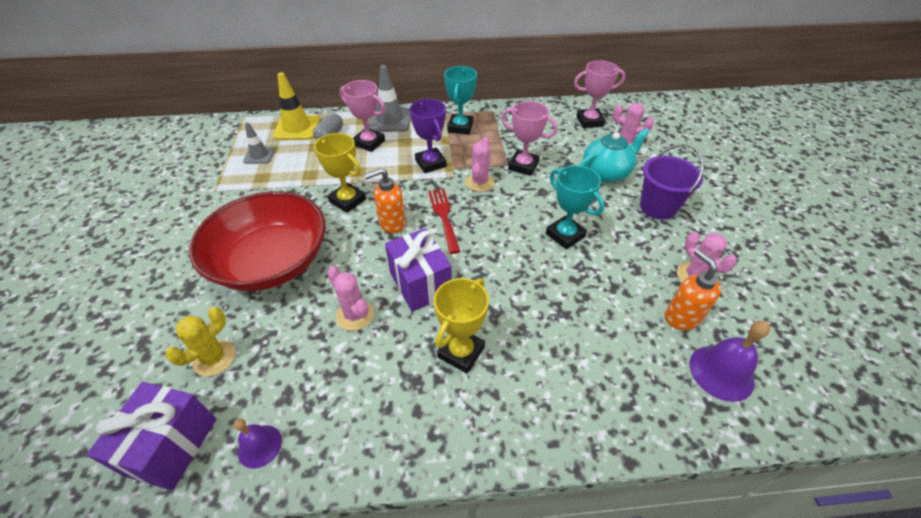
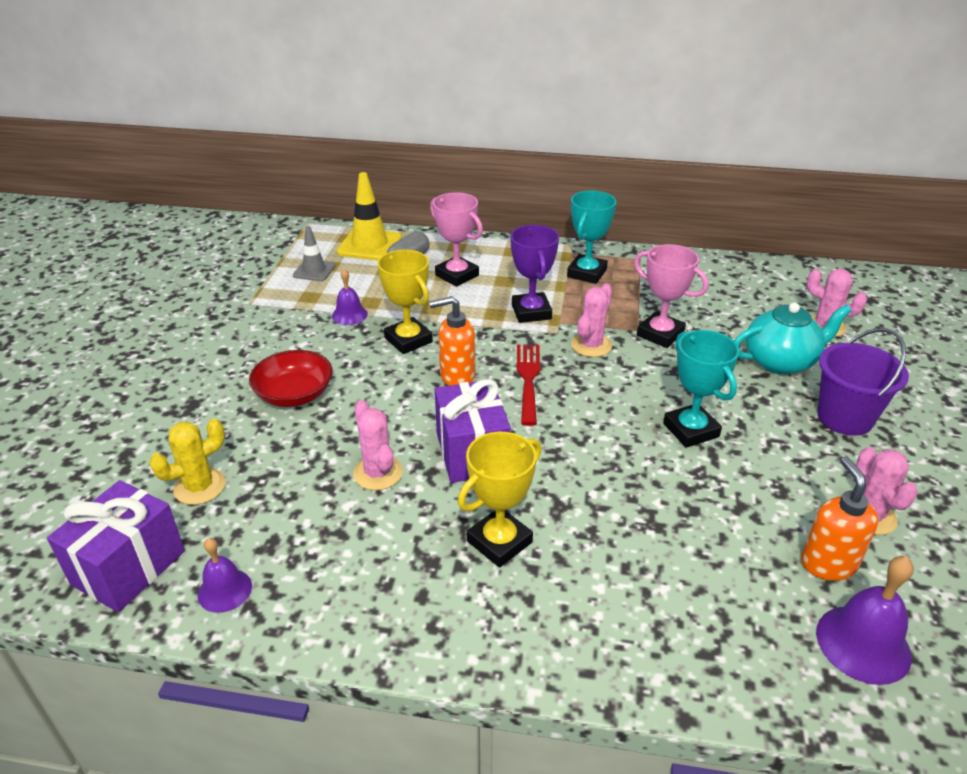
camera: 15 degrees right, 10 degrees down
(271, 262) = (294, 394): red bowl -> red bowl, size x0.51
(297, 187) = (349, 315): none -> purple bell
(390, 120) = (493, 251): grey traffic cone -> none
(589, 121) = (780, 291): pink trophy -> none

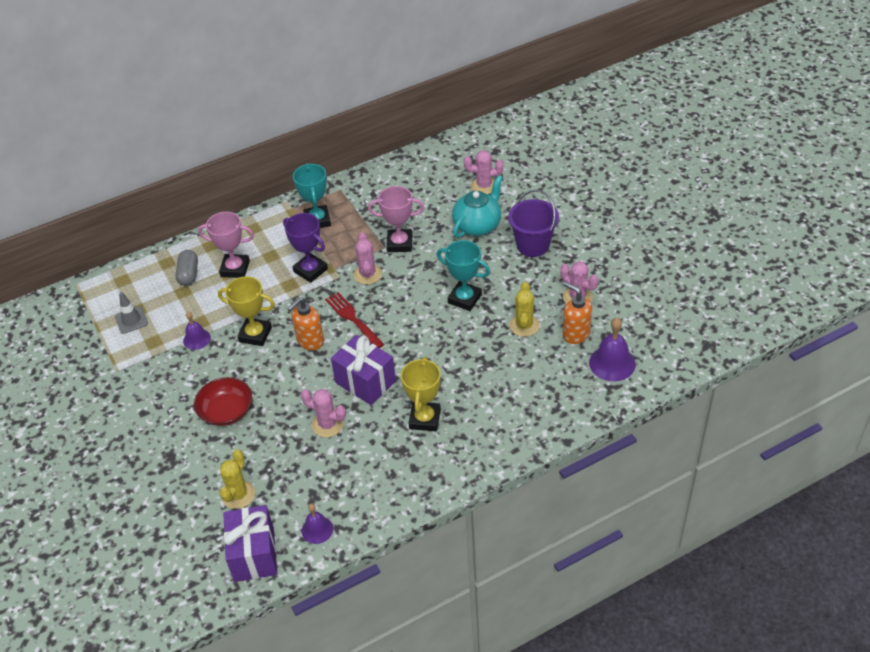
camera: 35 degrees left, 10 degrees up
(369, 245) = (146, 277): yellow traffic cone -> none
(751, 506) = (524, 325): none -> yellow cactus

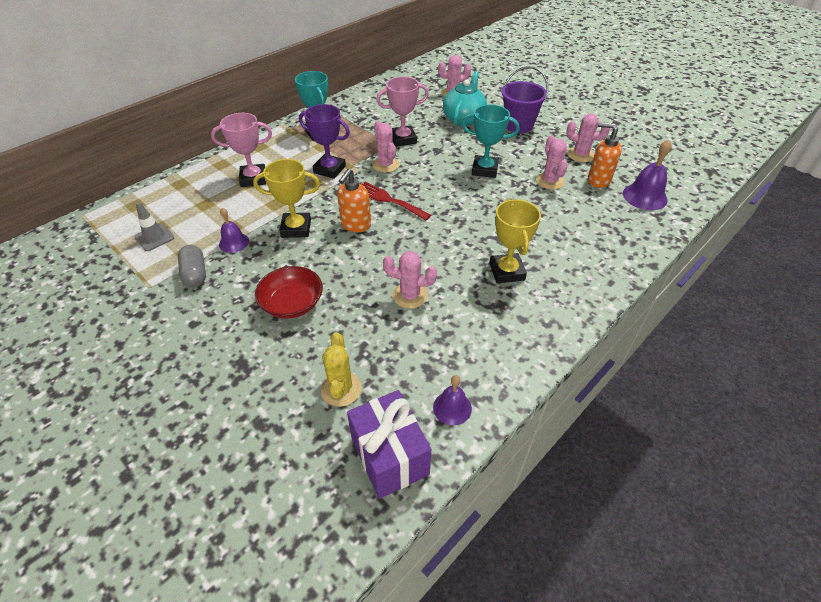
camera: 20 degrees left, 0 degrees up
(189, 274) = (206, 190): grey capsule -> grey capsule (195, 274)
(365, 382) = (429, 250): purple gift -> none
(524, 325) = (550, 181): yellow cactus -> pink cactus

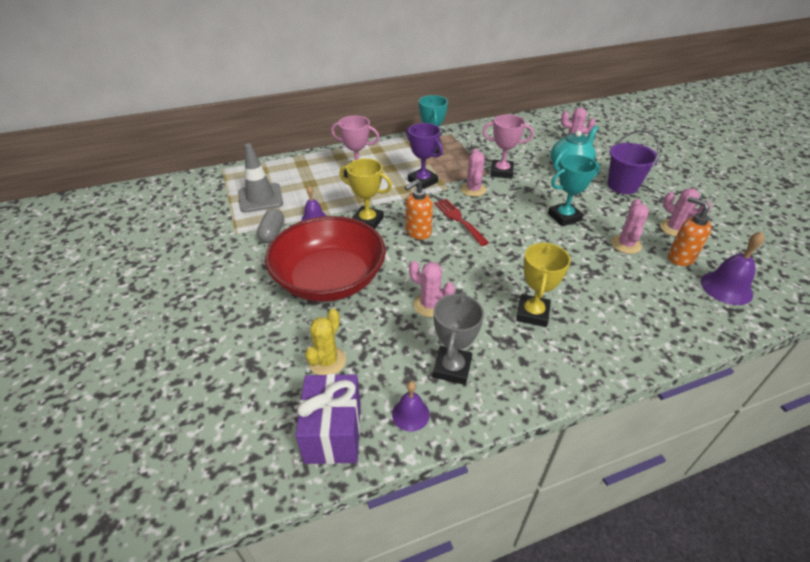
camera: 25 degrees right, 5 degrees down
(154, 237) = (260, 198): grey traffic cone -> grey traffic cone, size x1.64
(292, 303) = (329, 279): red bowl -> red bowl, size x1.96
(465, 349) = (452, 368): none -> grey trophy
(484, 169) = (564, 217): turquoise trophy -> turquoise trophy turned 60 degrees counterclockwise

